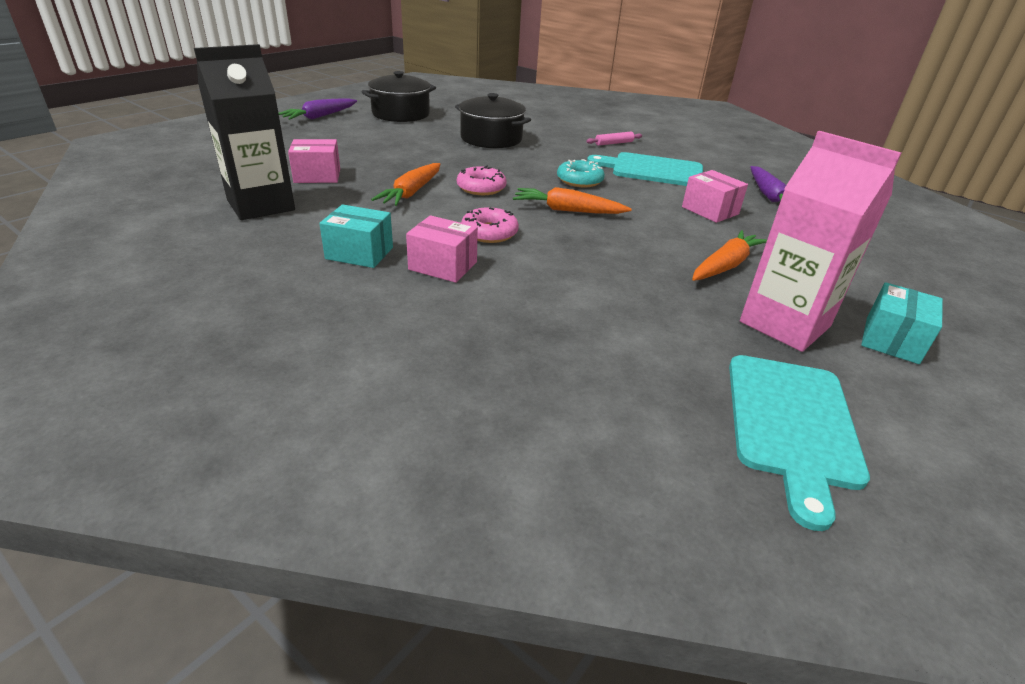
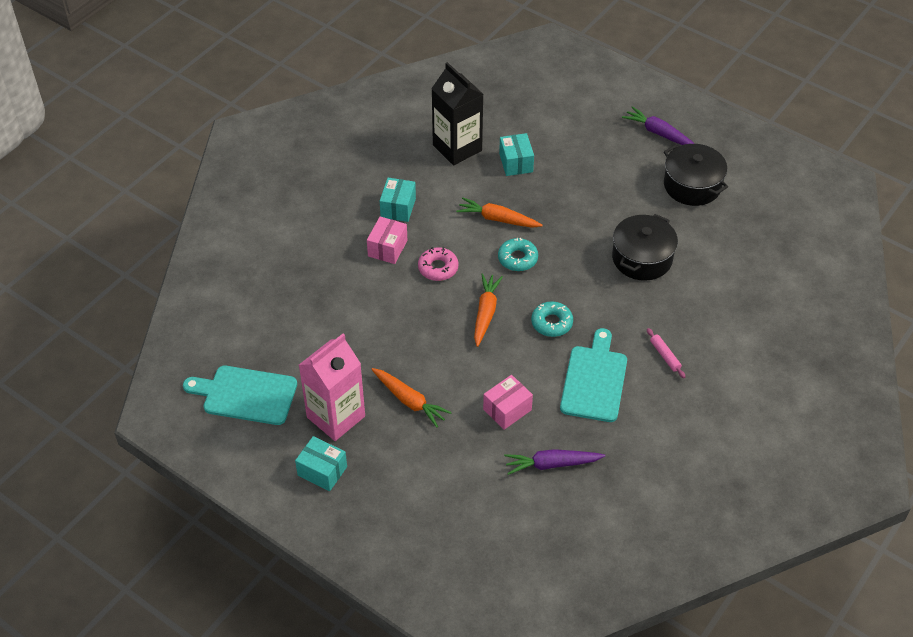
camera: 90 degrees right, 15 degrees up
(317, 176) = (516, 163): pink box -> turquoise box
(481, 188) = (517, 258): pink donut -> turquoise donut

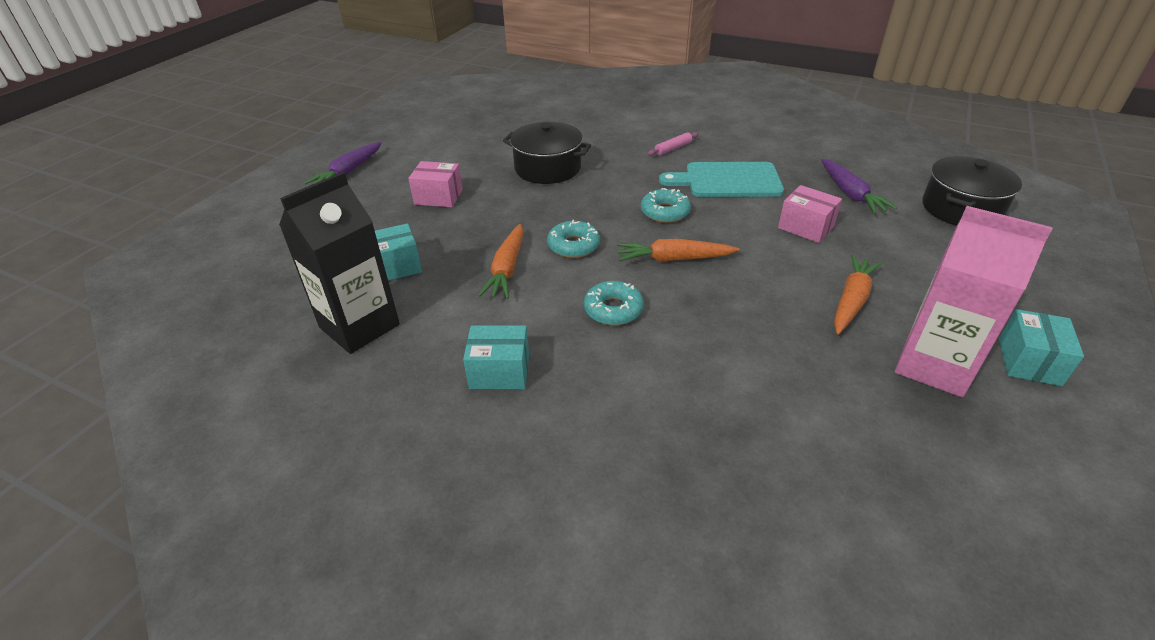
camera: 100 degrees left, 10 degrees down
(246, 395) = (989, 490): turquoise cutting board -> none
(387, 248) = (591, 368): pink box -> pink box (438, 197)
(438, 268) = (613, 309): pink donut -> turquoise donut
(692, 185) = (434, 149): black pot -> black pot (961, 209)

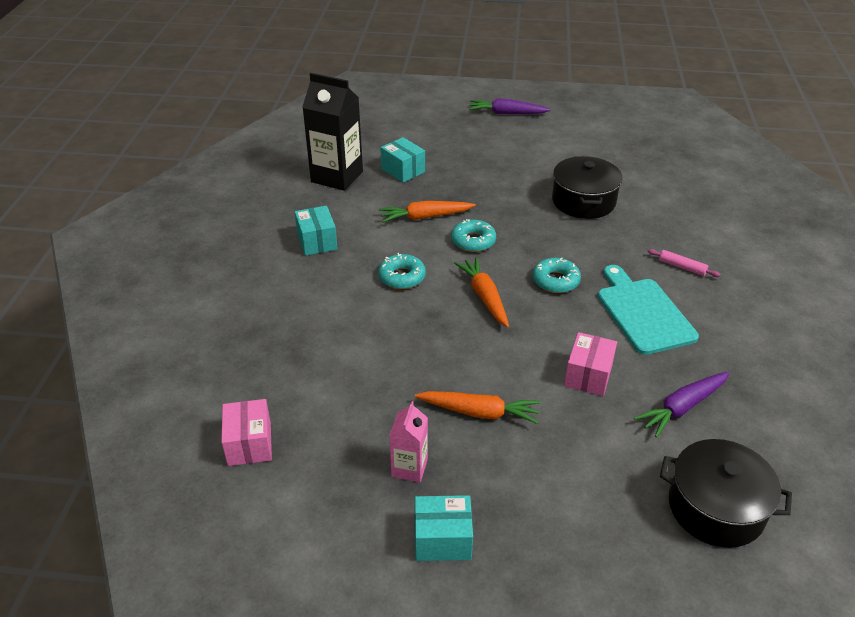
camera: 70 degrees right, 0 degrees up
(438, 197) = (500, 161): pink box -> pink box (249, 444)
(934, 365) = (409, 468): pink carton -> pink carton, size x0.52

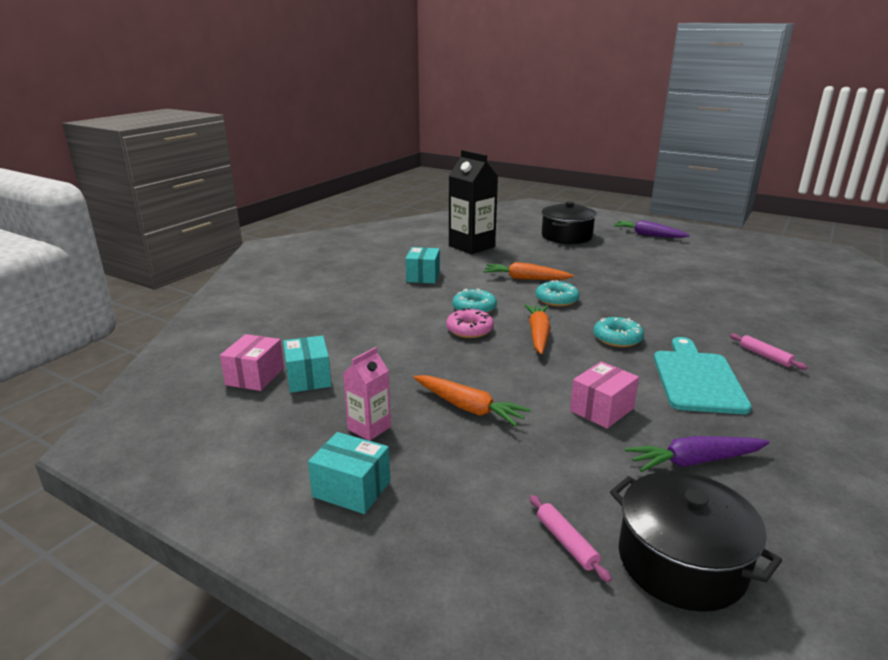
camera: 25 degrees right, 15 degrees down
(403, 170) = (529, 251): turquoise box -> turquoise box (308, 378)
(417, 310) = (469, 330): none -> pink donut
(583, 201) = (684, 295): black pot -> black pot (566, 236)
(634, 523) = (566, 542): none -> pink rolling pin

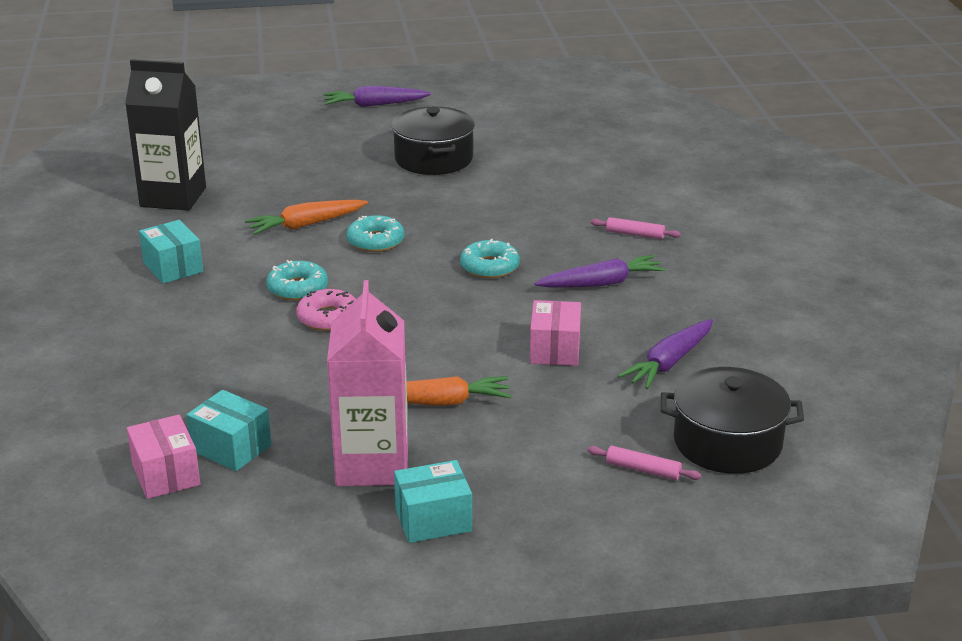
camera: 40 degrees left, 5 degrees up
(369, 428) = (372, 464): pink carton -> pink carton, size x1.91
(538, 334) = (408, 294): orange carrot -> none
(566, 236) = (277, 139): black pot -> black pot (433, 159)
(697, 379) = (601, 283): turquoise cutting board -> purple carrot

